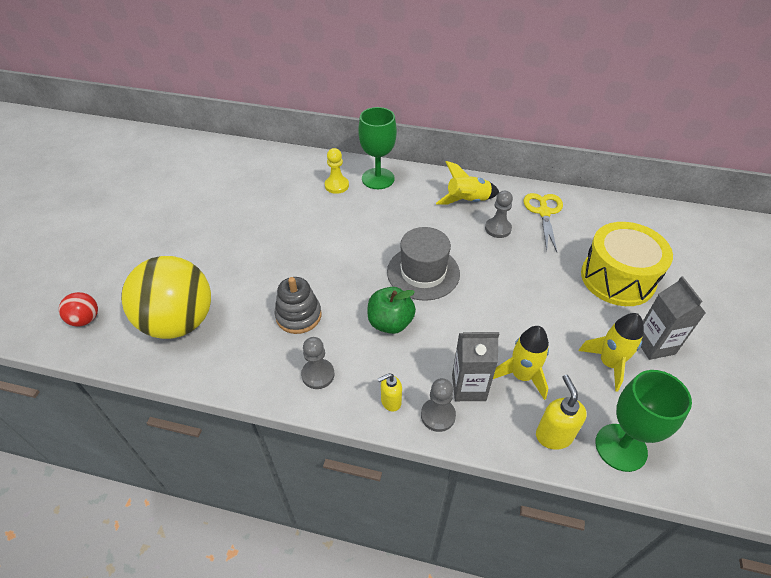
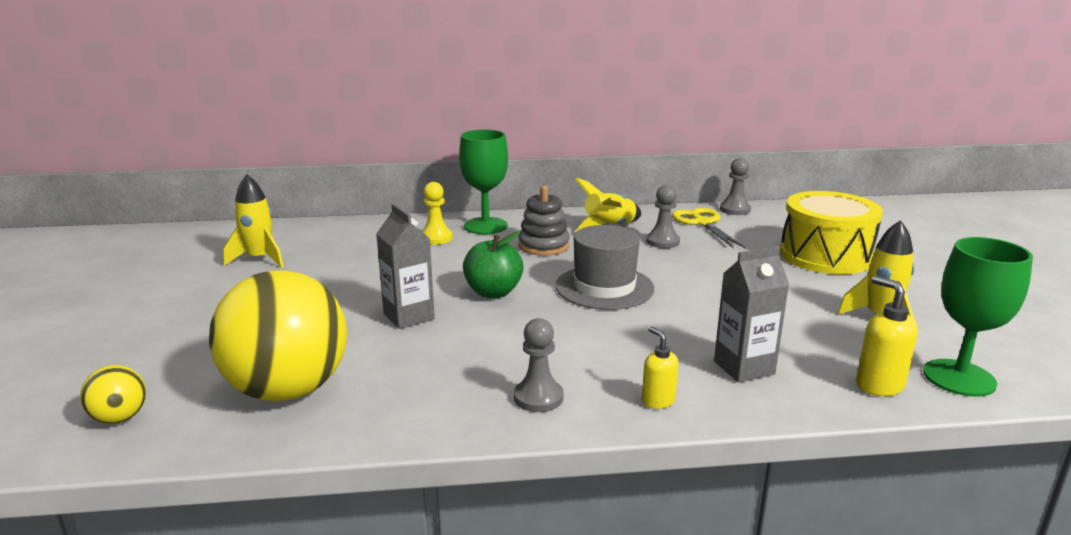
camera: 20 degrees left, 25 degrees down
(85, 319) = (120, 418): red ball -> yellow ball
(298, 316) = (468, 351): grey stacking toy -> grey stacking toy (543, 246)
(390, 323) = (598, 334): green apple -> green apple (493, 292)
(390, 402) = (658, 401): yellow soap dispenser -> yellow soap dispenser turned 105 degrees clockwise
(438, 415) = (728, 399): grey pawn -> grey pawn (735, 210)
(521, 376) = (796, 346): yellow rocket -> yellow rocket (260, 259)
(654, 345) = (911, 295): grey carton -> grey carton (409, 316)

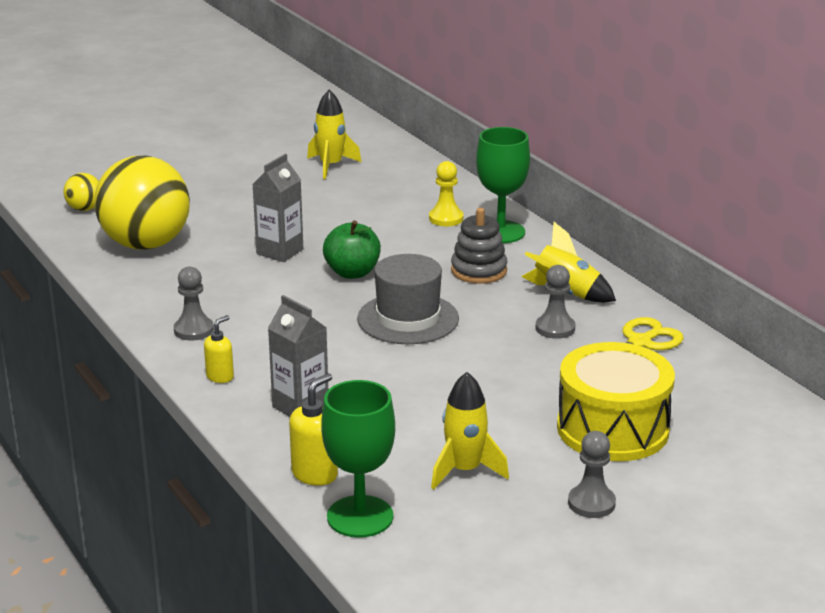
camera: 65 degrees right, 5 degrees up
(735, 210) = (712, 356): grey pawn -> grey pawn (591, 503)

